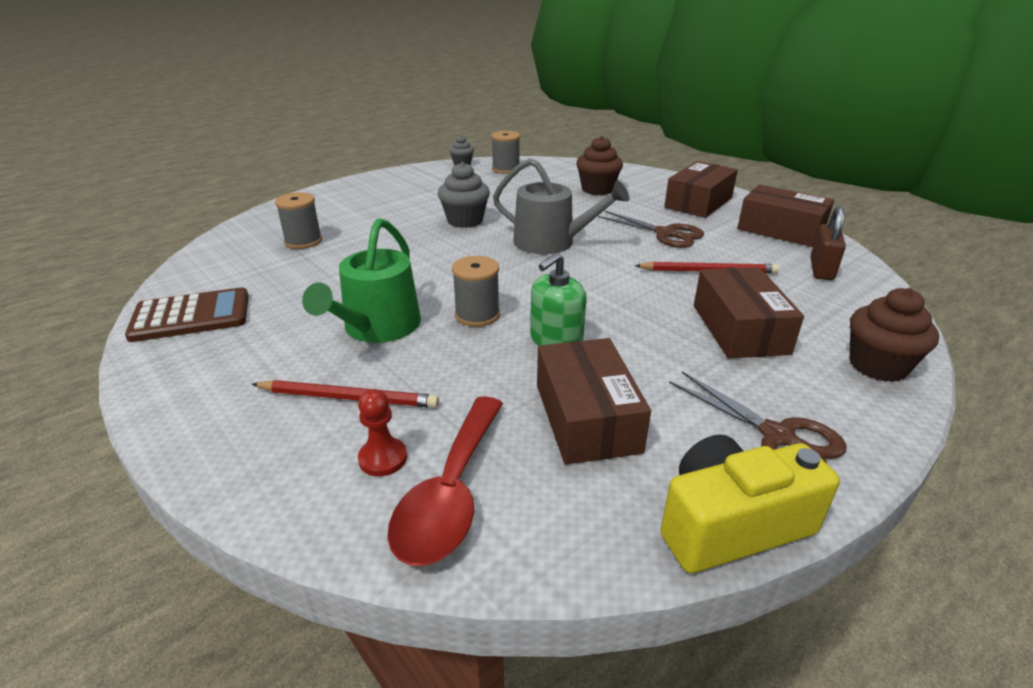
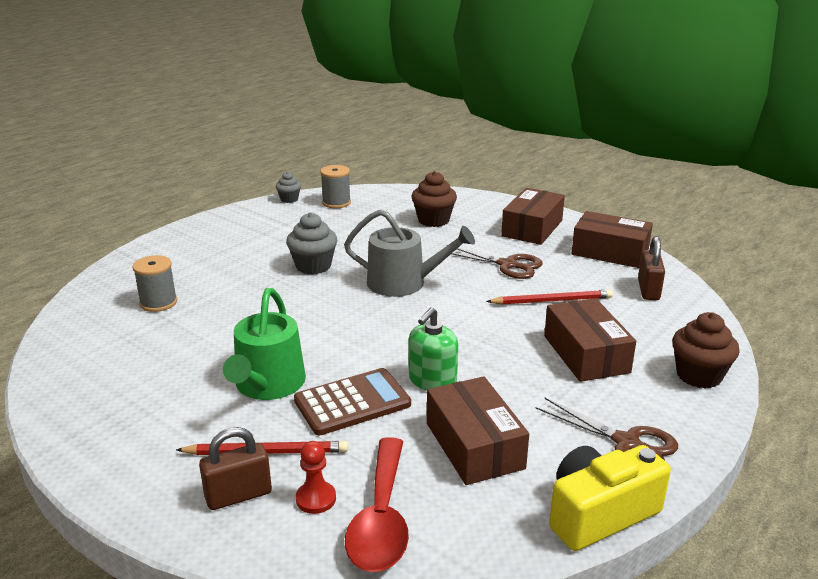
camera: 10 degrees left, 5 degrees down
(191, 316) = (82, 392): brown calculator -> brown calculator (352, 402)
(298, 443) = (238, 495): none -> brown padlock
(477, 315) = (355, 363): grey spool -> none

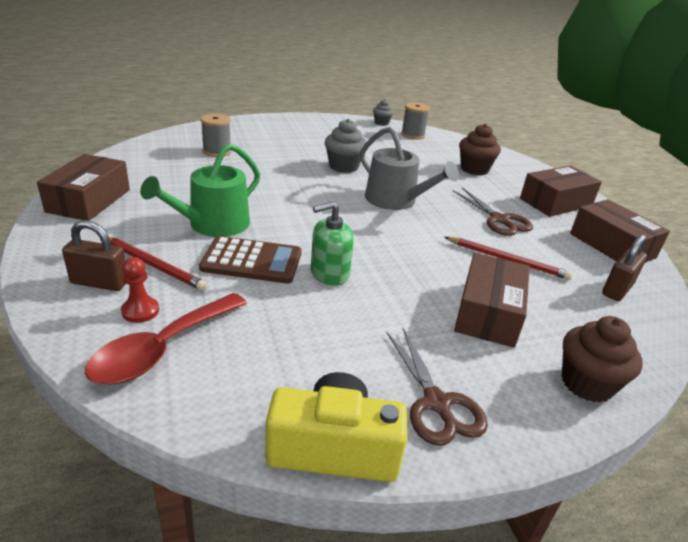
camera: 30 degrees right, 5 degrees up
(474, 445) = (300, 335): brown box -> brown box (89, 200)

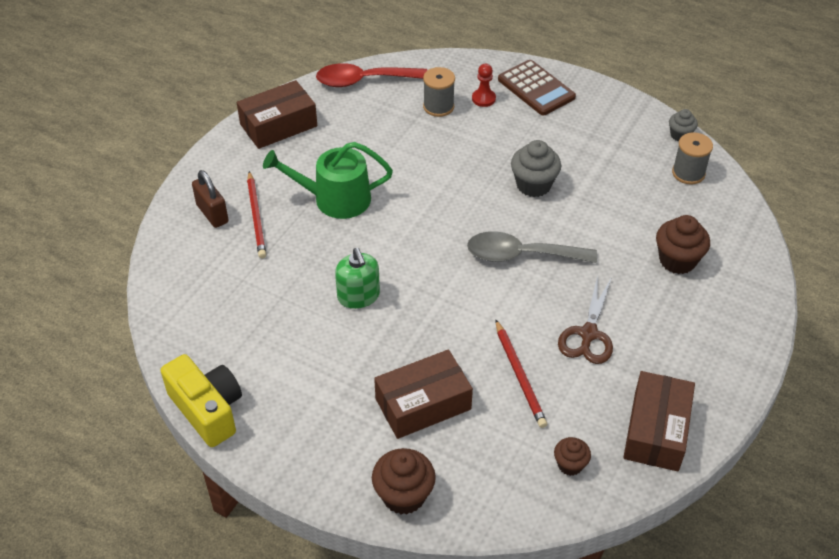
camera: 50 degrees right, 15 degrees up
(140, 311) = (212, 252): red pawn -> red pawn (483, 99)
(162, 349) = (195, 288): red spoon -> red spoon (363, 81)
(252, 261) = (320, 251): brown calculator -> brown calculator (536, 88)
(329, 273) = (358, 296): green soap dispenser -> green soap dispenser turned 135 degrees counterclockwise
(395, 200) = (521, 255): grey watering can -> grey spoon
(436, 403) = (292, 430): brown scissors -> none
(555, 202) = (694, 352): brown box -> none
(617, 289) = (570, 464): brown padlock -> brown cupcake

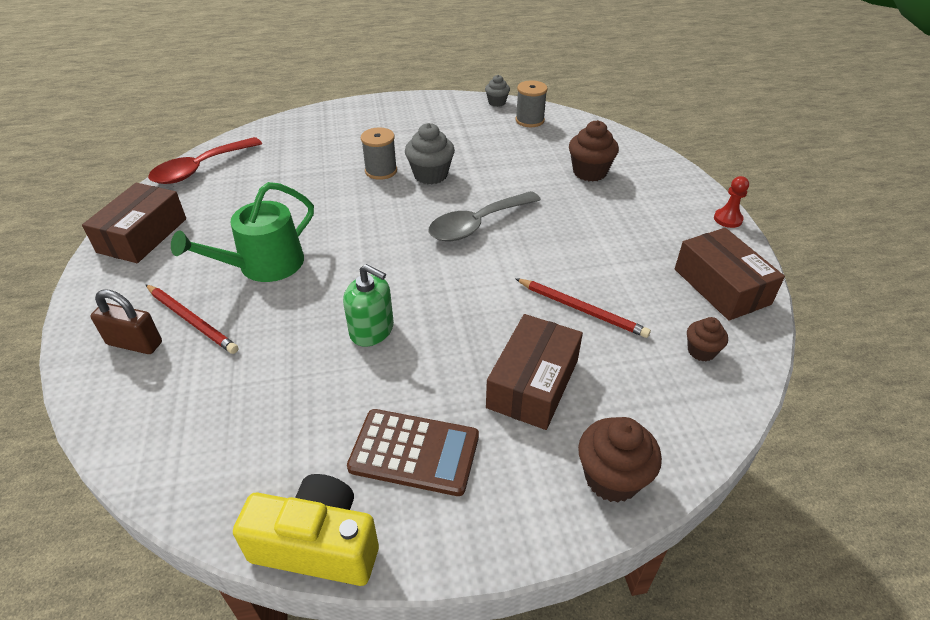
camera: 40 degrees left, 5 degrees down
(438, 106) = (291, 159): grey spool -> grey spool (381, 171)
(483, 99) = (324, 139): red pawn -> red pawn (728, 219)
(536, 88) = (360, 117): brown calculator -> brown calculator (414, 452)
(588, 334) = (593, 250): brown scissors -> none

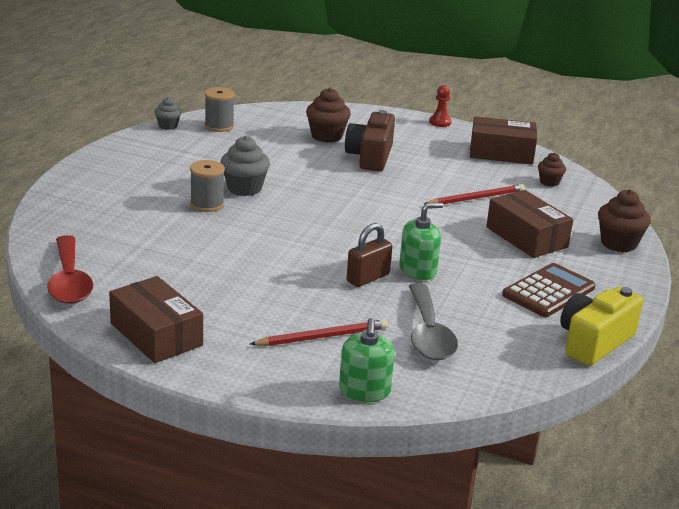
camera: 60 degrees left, 15 degrees down
(103, 386) = (364, 391): none -> green soap dispenser
(135, 343) = (324, 368): brown padlock -> brown padlock (368, 278)
(263, 265) = (283, 289): green watering can -> none
(477, 224) = (339, 195): grey spoon -> grey spoon (428, 334)
(582, 210) = (370, 157): none -> brown camera

